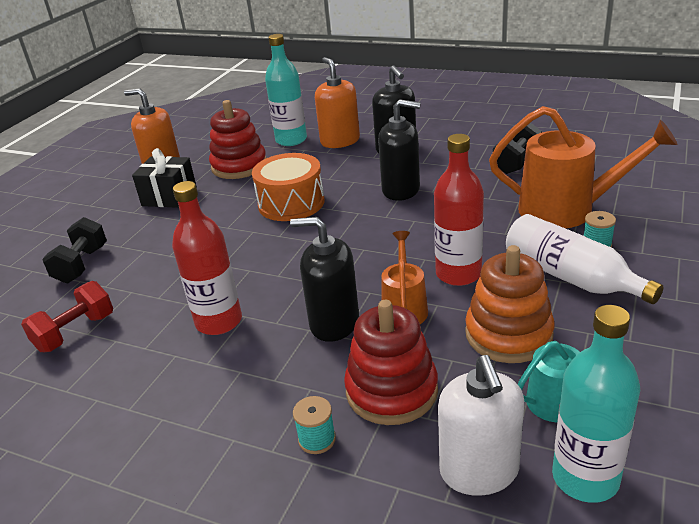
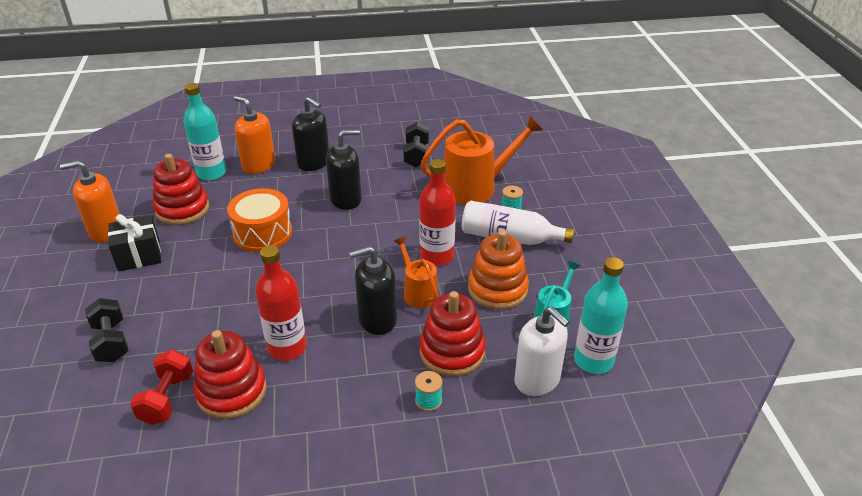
camera: 35 degrees left, 5 degrees up
(132, 347) = (231, 391): none -> red stacking toy

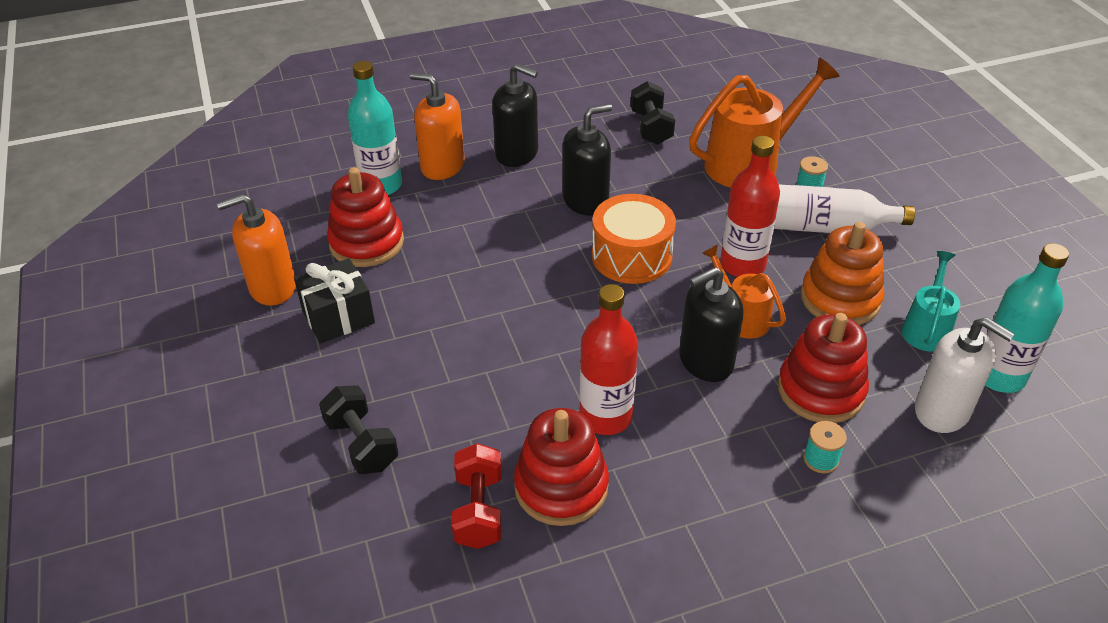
camera: 10 degrees left, 5 degrees up
(263, 233) = (495, 262): orange drum -> orange drum (631, 256)

